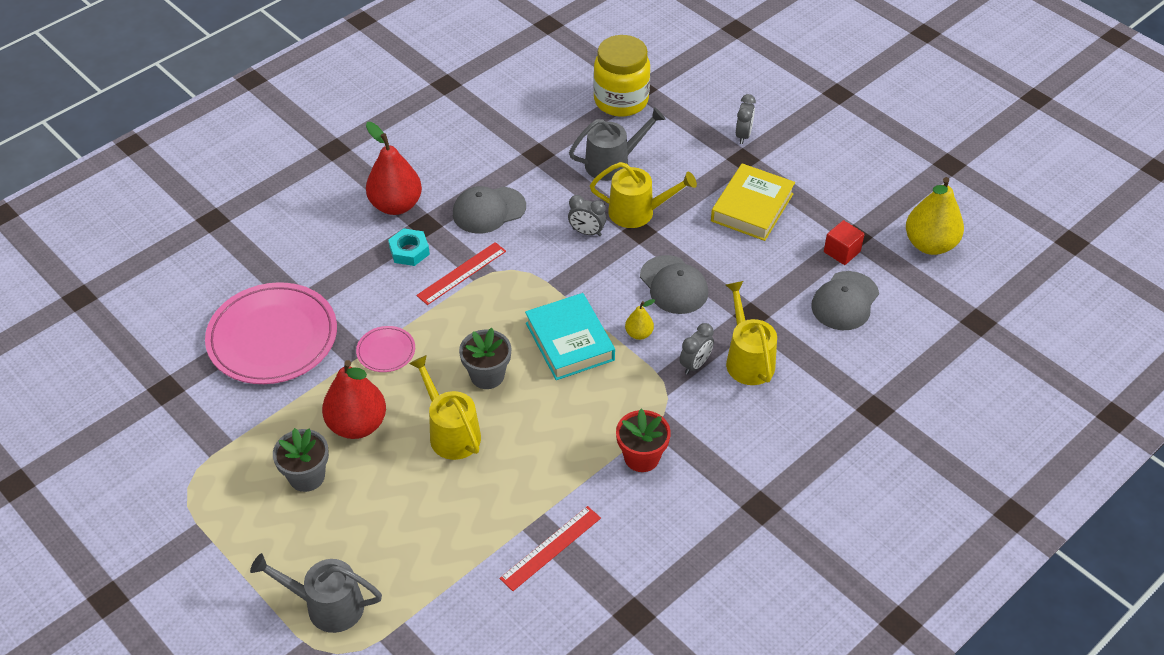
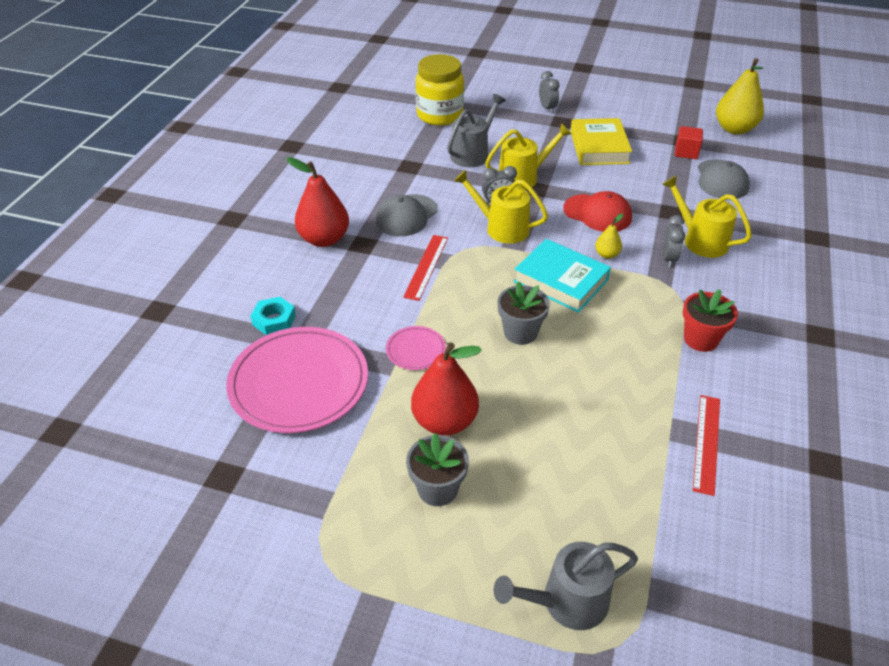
camera: 30 degrees left, 5 degrees down
(409, 251) = (366, 267): turquoise nut -> turquoise nut (274, 320)
(451, 433) = (533, 390): yellow watering can -> yellow watering can (502, 228)
(674, 285) = (597, 213): grey cap -> red cap

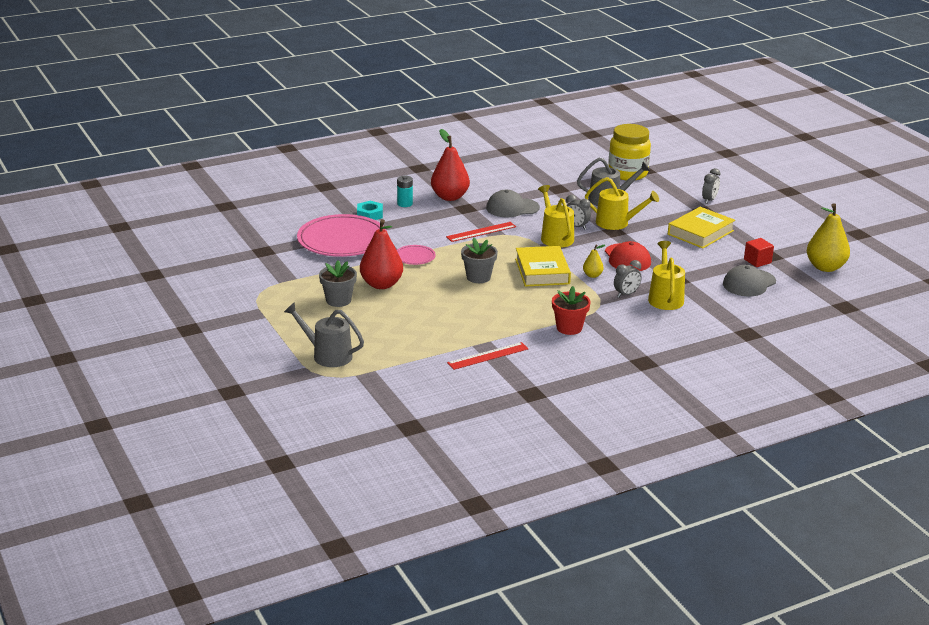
camera: 45 degrees right, 15 degrees down
(290, 278) = (405, 204): none -> turquoise battery
(561, 281) = (542, 271): turquoise book -> yellow book

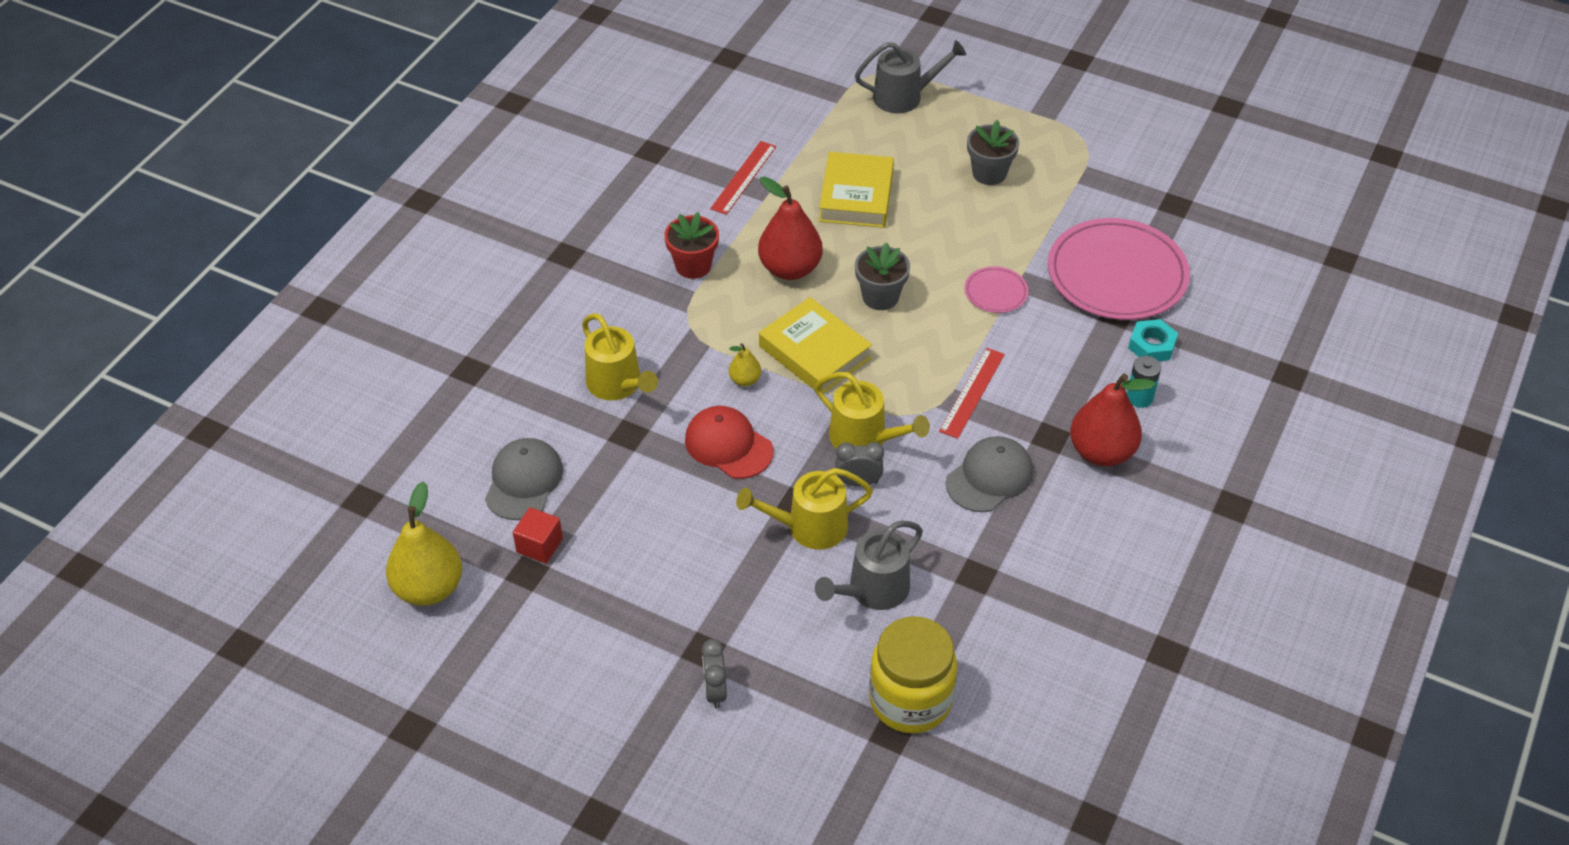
camera: 145 degrees right, 20 degrees up
(381, 284) = (975, 223): red pear -> red pear (790, 268)
(626, 294) = (672, 364): grey clock -> none
(700, 232) = (668, 576): yellow book -> yellow book (856, 196)

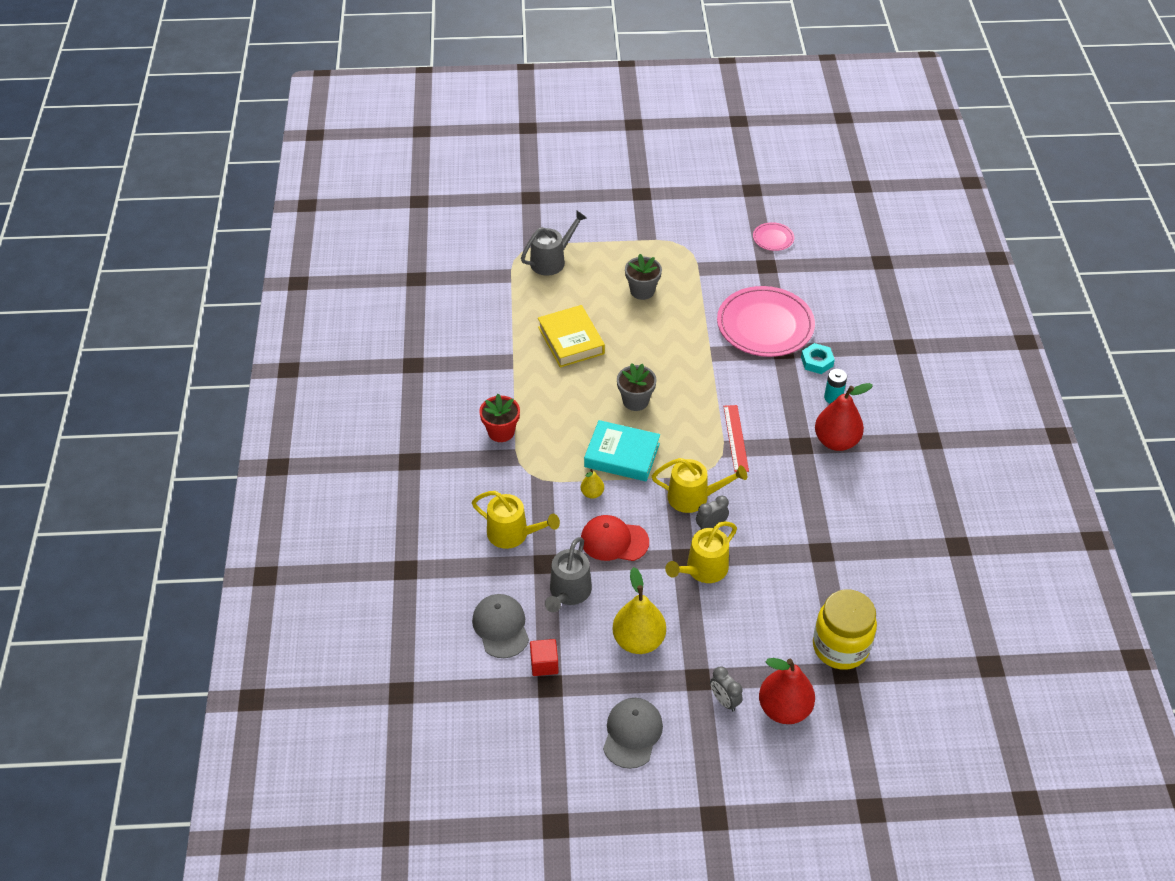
camera: 30 degrees left, 0 degrees up
(429, 588) = (493, 728): yellow pear -> yellow pear (638, 640)
(744, 177) = (489, 358): red ruler -> none
(790, 268) = (565, 407): red pear -> red pear (784, 709)
(814, 352) = (622, 455): yellow book -> turquoise book
(873, 590) = (769, 590): grey watering can -> grey watering can (568, 592)
(989, 477) = (784, 487): grey cap -> grey cap (632, 733)
(995, 292) = (703, 367): pink plate -> pink plate (773, 238)

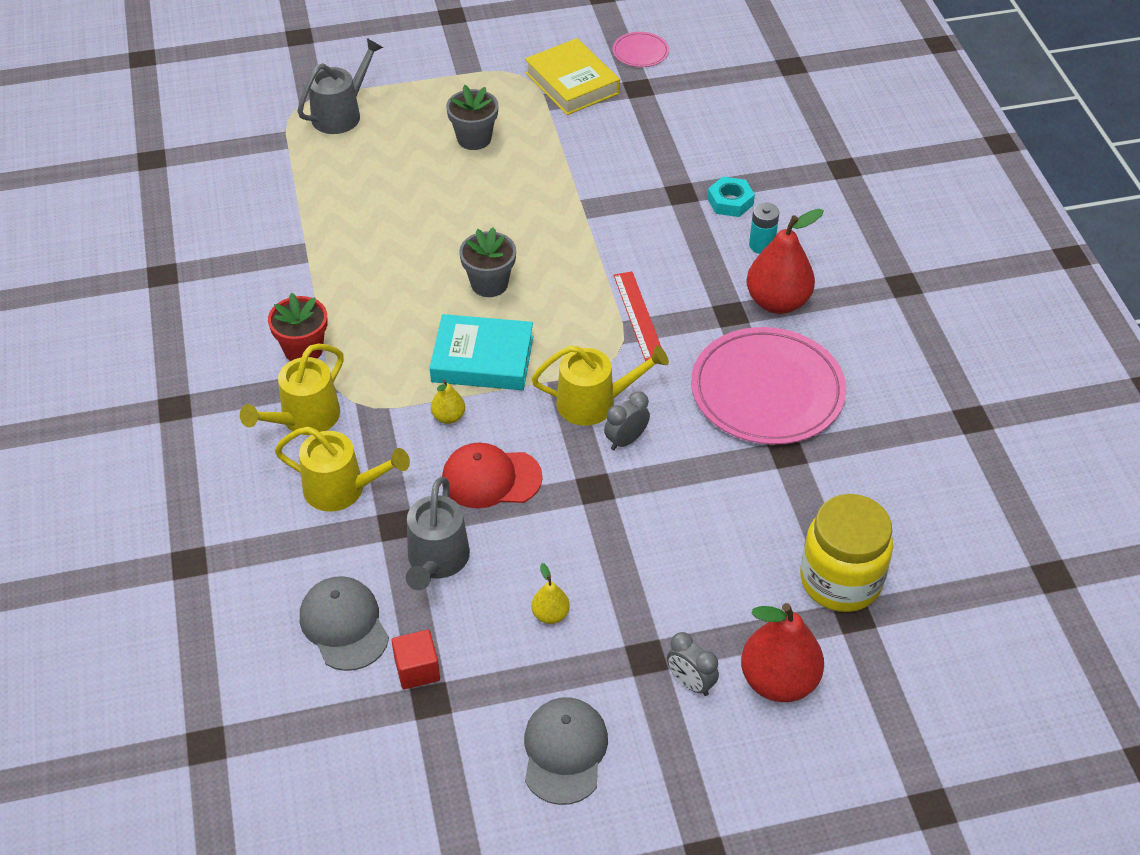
camera: 10 degrees left, 0 degrees up
(571, 340) = (385, 215): yellow book -> yellow book (572, 83)
(638, 640) = (550, 614): yellow pear -> yellow pear, size x0.48
(703, 569) = (625, 500): yellow watering can -> yellow watering can (305, 418)
(765, 325) = (650, 163): pink plate -> pink plate (767, 391)

